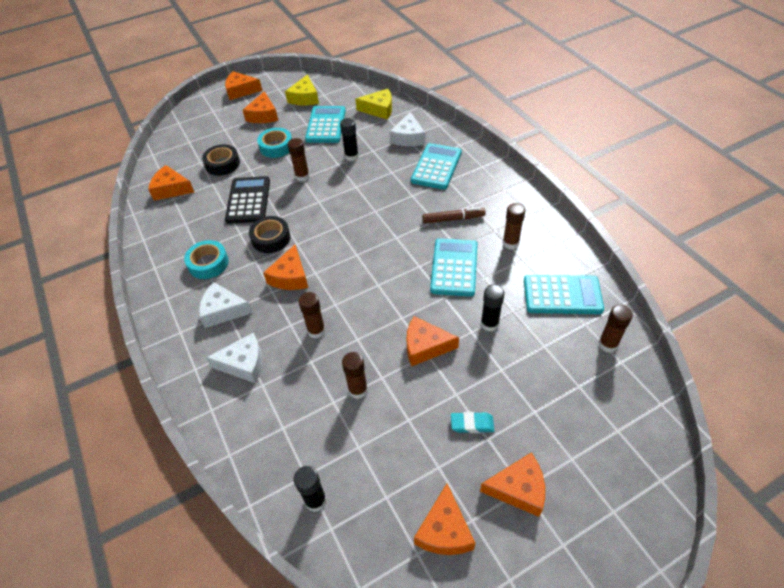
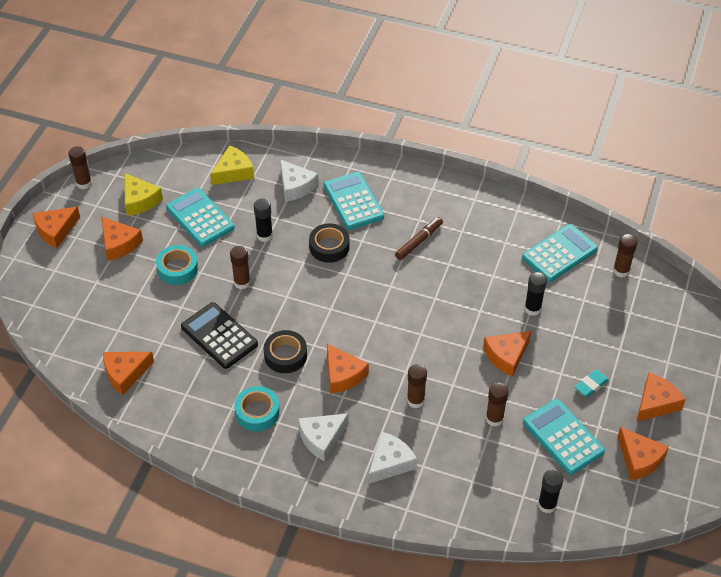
camera: 45 degrees left, 0 degrees up
(222, 164) = (145, 318): black tape -> black tape (329, 247)
(454, 267) = (463, 282): turquoise calculator -> turquoise calculator (563, 437)
(510, 243) = (483, 235): brown glue stick -> brown glue stick (84, 183)

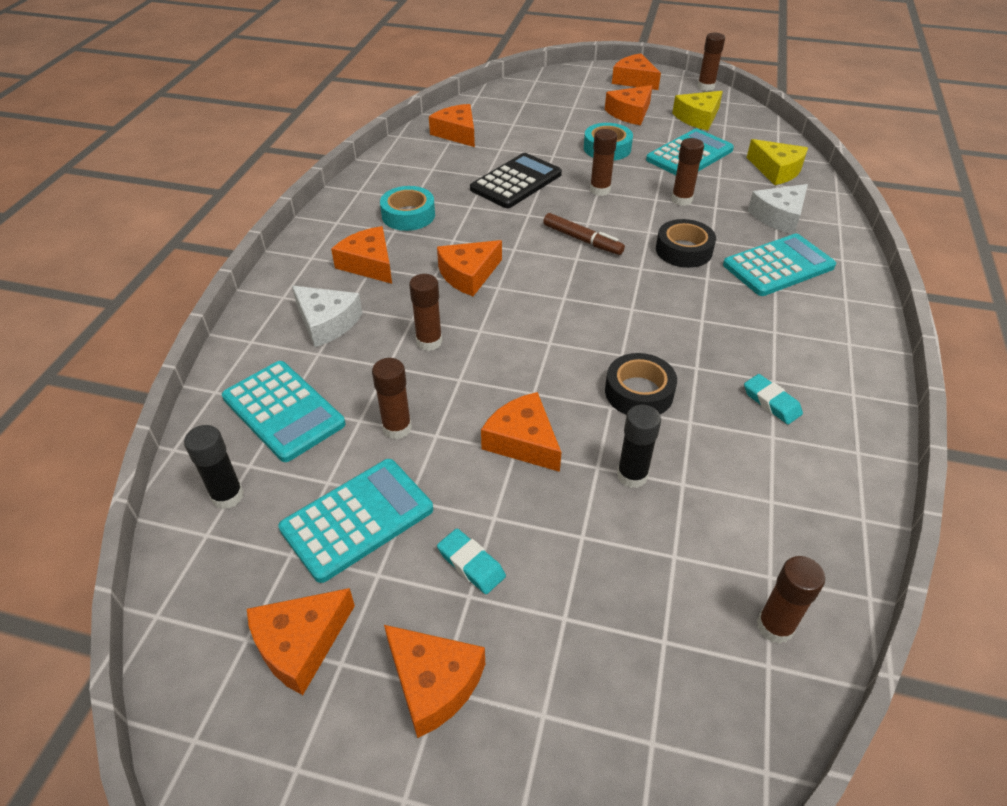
camera: 85 degrees right, 5 degrees down
(264, 235) = (681, 200): black glue stick -> brown glue stick
(285, 355) = (494, 228): black tape -> black tape (639, 392)
(322, 438) = (369, 264): white cheese -> orange cheese
(419, 241) = (730, 333): brown marker -> brown marker (582, 240)
(479, 236) = (771, 402): none -> turquoise eraser
(559, 253) = (779, 517): turquoise calculator -> turquoise calculator (283, 411)

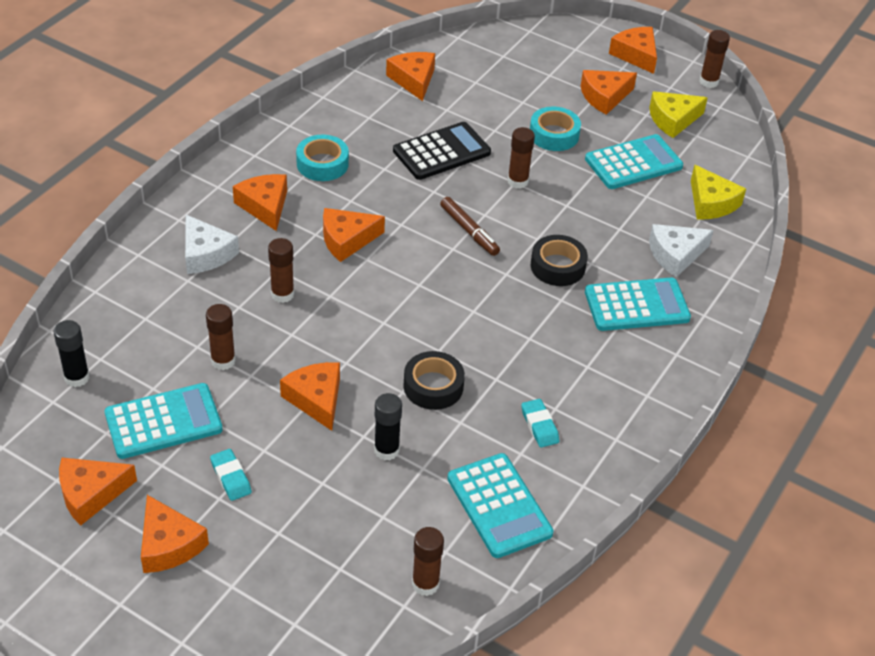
camera: 15 degrees right, 0 degrees up
(283, 411) = (141, 322): turquoise calculator -> turquoise calculator (499, 506)
(681, 200) = (591, 212): brown glue stick -> none

